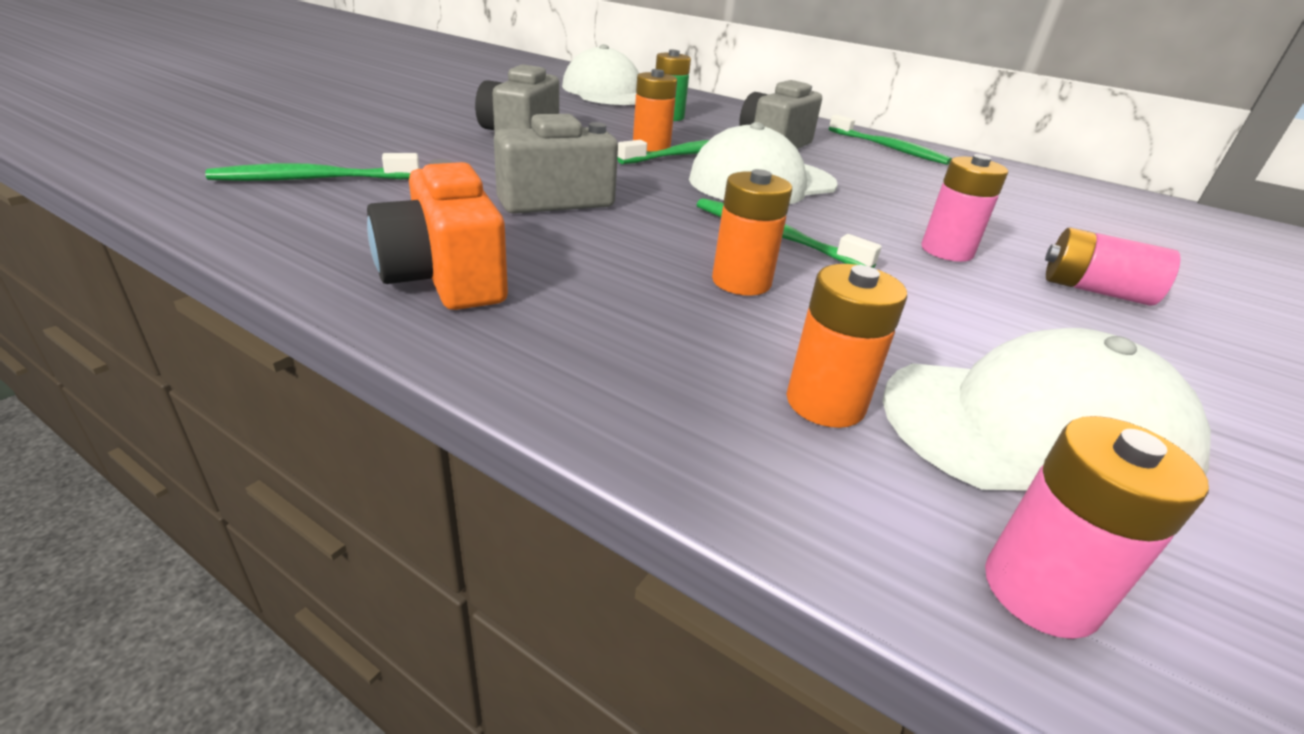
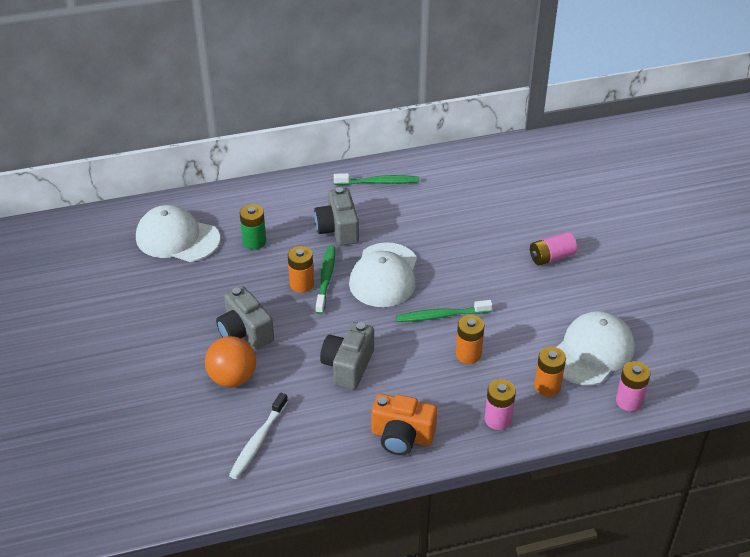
camera: 45 degrees left, 10 degrees up
(314, 179) = (258, 441): green toothbrush -> white toothbrush
(427, 145) = (232, 378): none -> orange ball
(946, 251) = (494, 271): pink battery -> pink battery (498, 419)

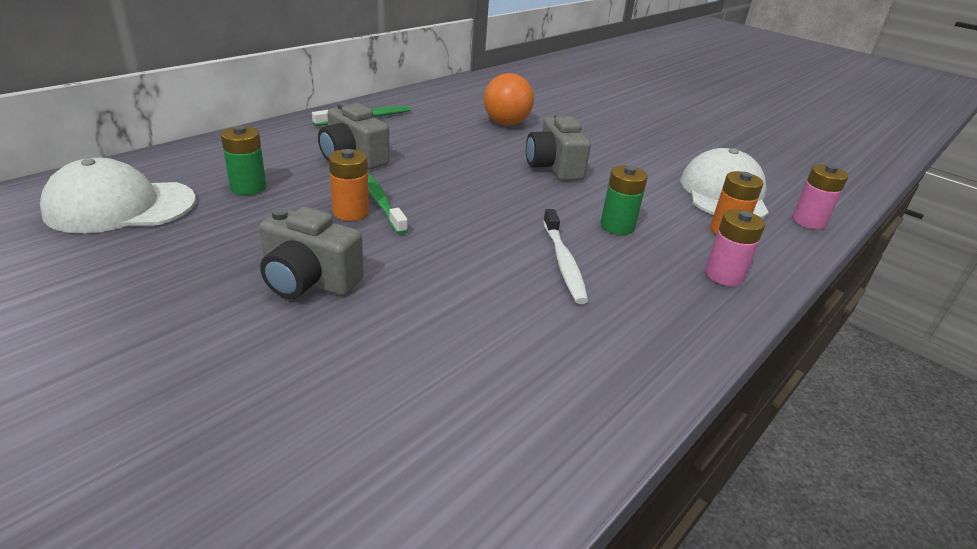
camera: 35 degrees left, 10 degrees down
(232, 378) = (333, 343): orange ball -> orange ball (506, 123)
(258, 441) = (452, 419): white toothbrush -> white toothbrush (563, 262)
(348, 366) = (494, 277): grey camera -> grey camera (554, 167)
(384, 275) = (447, 183): white cap -> none
(402, 436) = (647, 332): orange camera -> none
(441, 315) = (548, 201): green toothbrush -> none
(468, 354) = (617, 226): orange battery -> green battery
(551, 257) = (596, 138): pink battery -> none

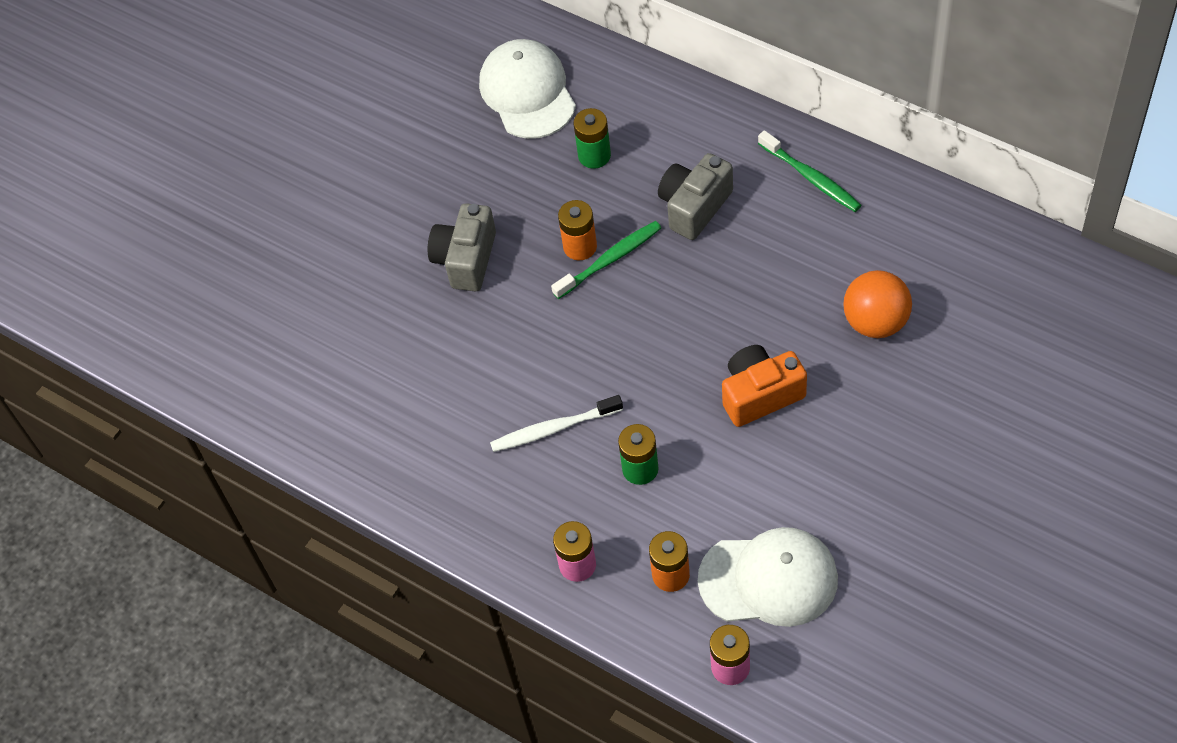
camera: 90 degrees right, 25 degrees up
(554, 167) = (760, 394): grey camera -> orange camera

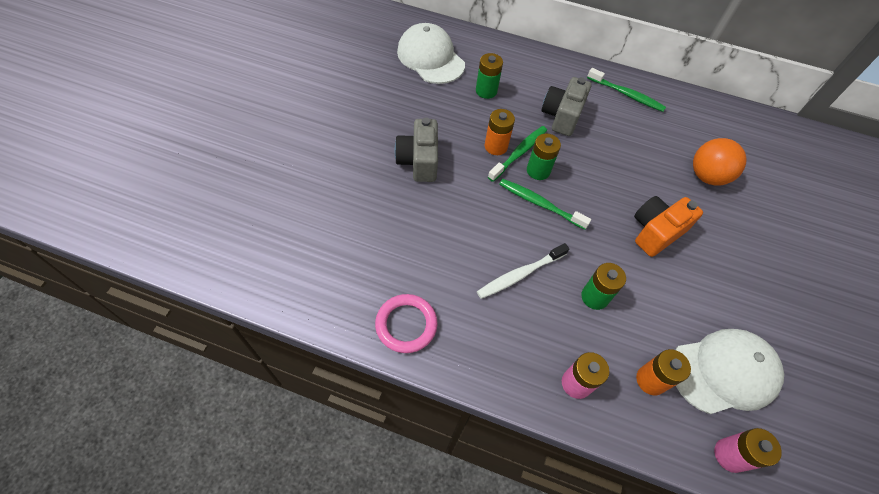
camera: 25 degrees left, 0 degrees up
(395, 471) = (406, 325): none -> pink ring
(613, 338) = (540, 204): none -> green toothbrush
(628, 289) = (538, 171): none -> green battery

